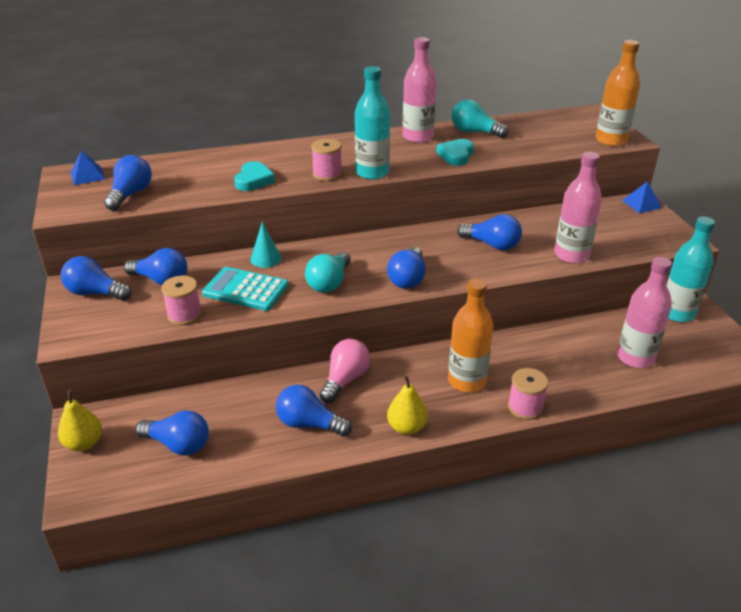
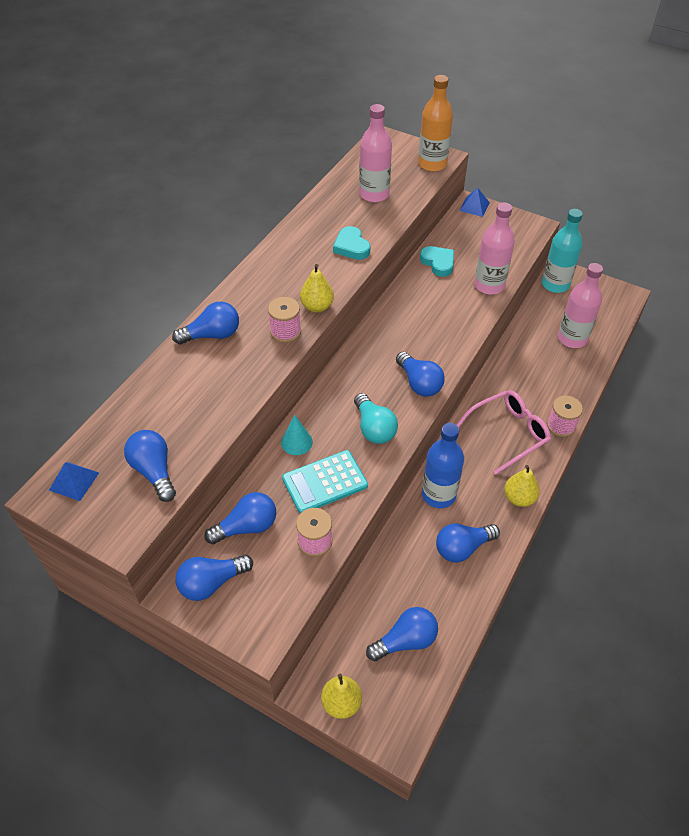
camera: 45 degrees left, 15 degrees up
(254, 180) = (236, 379): turquoise heart -> turquoise heart (438, 263)
(345, 379) = (438, 495): pink light bulb -> blue bottle
(372, 173) = (317, 306): turquoise bottle -> yellow pear
(417, 137) = (296, 243): pink bottle -> pink bottle (374, 194)
(467, 381) = (508, 433): orange bottle -> pink glasses
(474, 132) = (330, 211): turquoise light bulb -> none
(492, 245) = (432, 311): blue light bulb -> blue light bulb (212, 335)

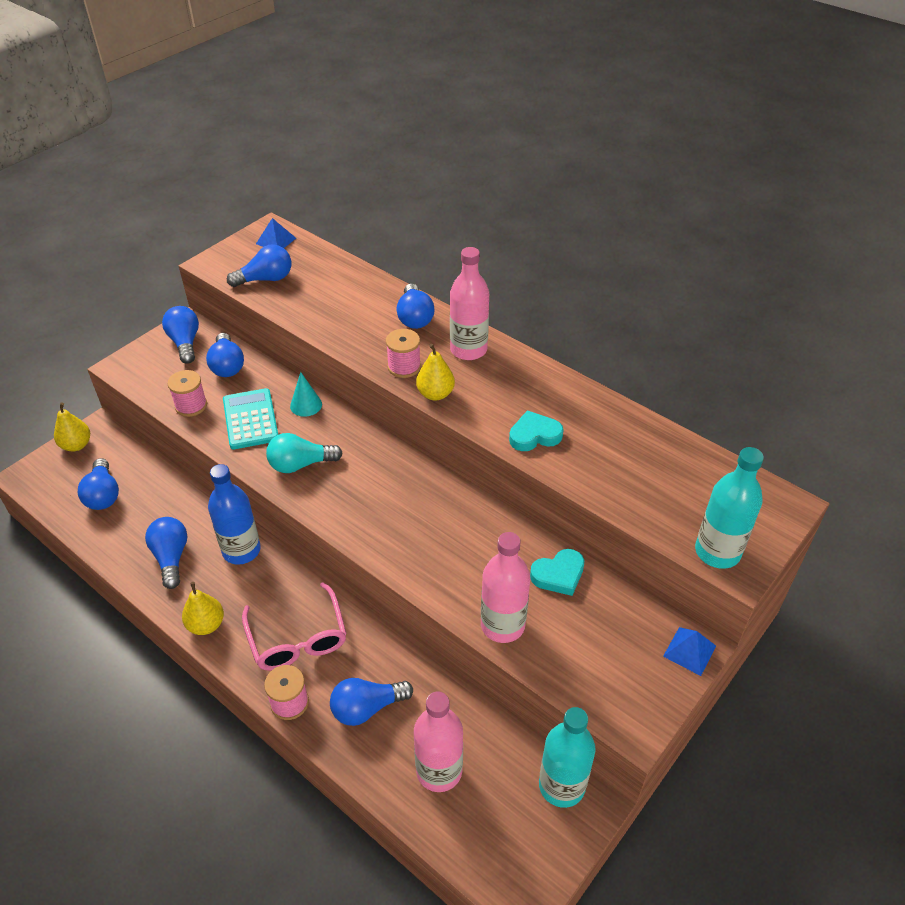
camera: 100 degrees right, 5 degrees down
(374, 194) = (642, 472): pink bottle -> pink bottle (468, 350)
(419, 383) = (349, 513): blue light bulb -> blue light bulb (367, 708)
(432, 164) = (717, 552): orange bottle -> turquoise bottle

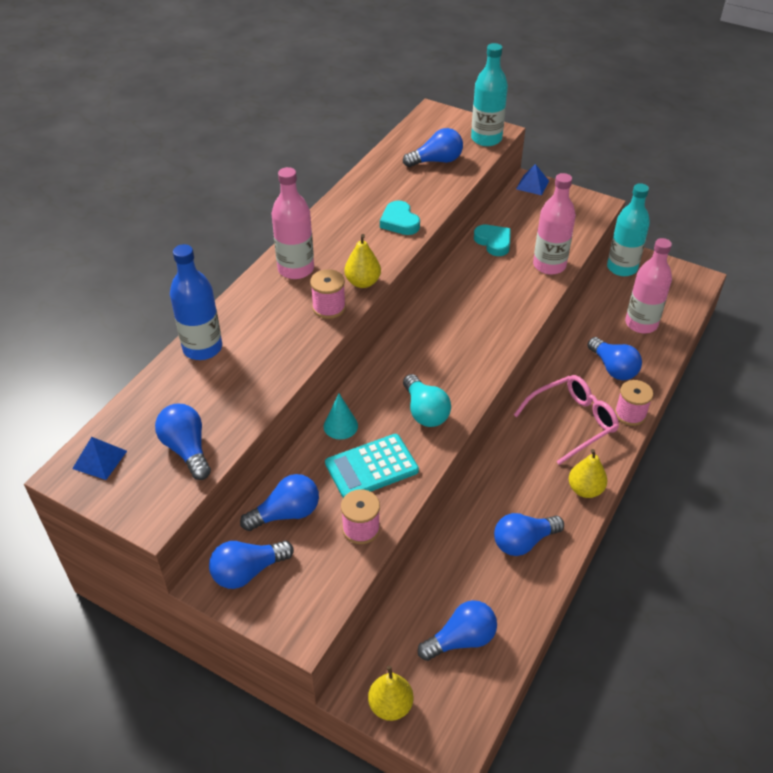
camera: 100 degrees left, 0 degrees up
(241, 550) = (496, 486): blue bottle -> blue bottle (202, 348)
(415, 317) = (249, 311): blue light bulb -> blue light bulb (436, 161)

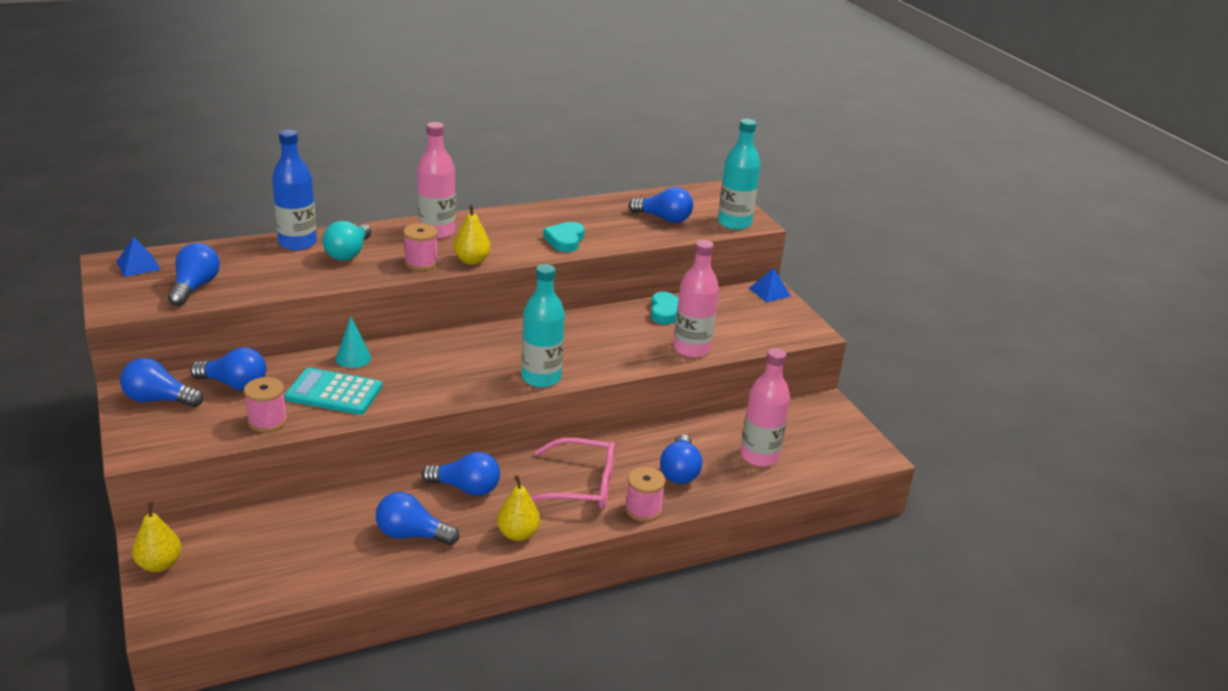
camera: 35 degrees right, 15 degrees down
(425, 412) = (428, 383): turquoise light bulb -> turquoise light bulb (348, 253)
(461, 639) = (268, 561): blue light bulb -> blue light bulb (466, 488)
(622, 268) = (806, 409): turquoise bottle -> turquoise bottle (541, 378)

